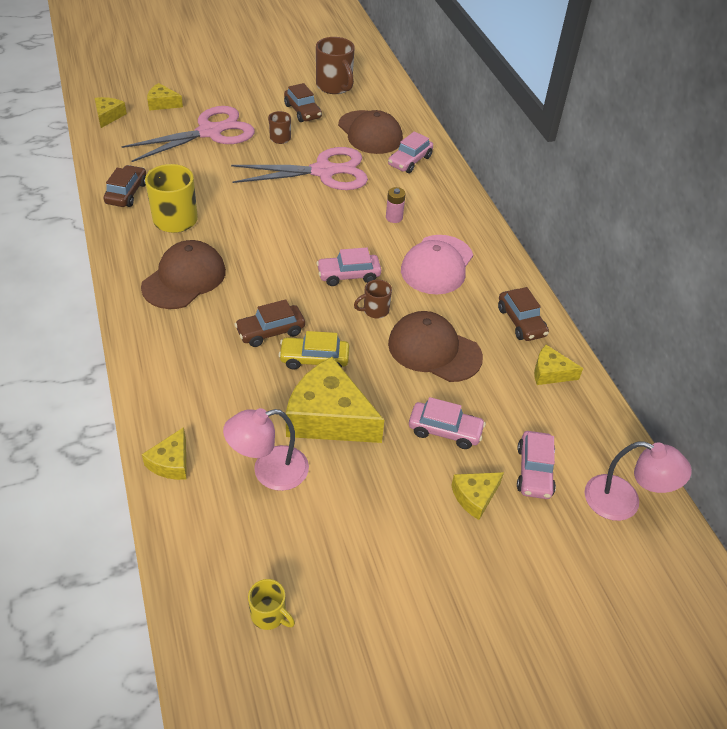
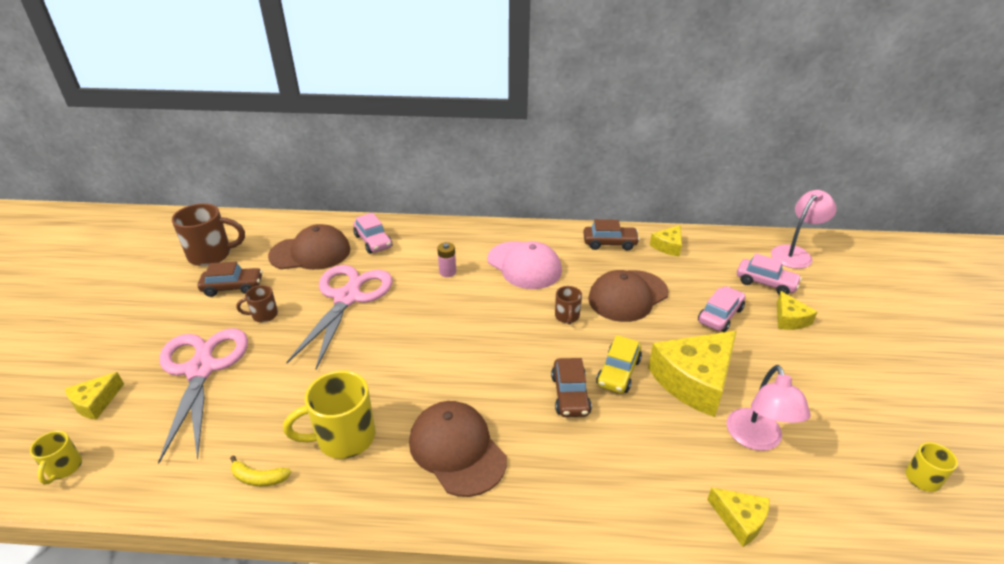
camera: 65 degrees left, 10 degrees down
(108, 116) = (64, 468): yellow cheese -> yellow mug
(126, 193) = (258, 478): brown car -> yellow banana
(348, 275) = (513, 321): pink car -> none

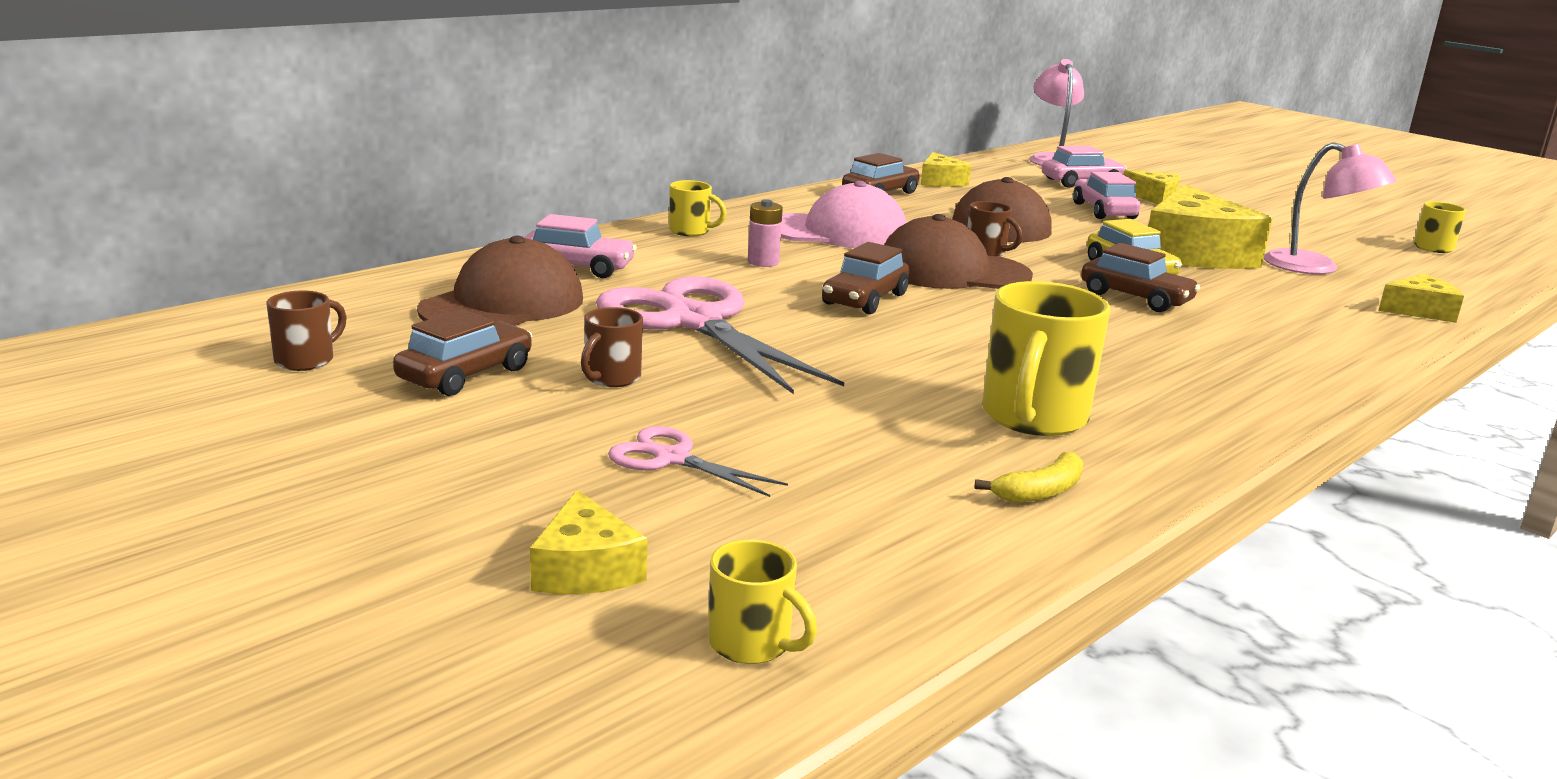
camera: 50 degrees left, 15 degrees down
(201, 370) = (672, 459): pink scissors -> pink scissors, size x0.47
(212, 255) = (306, 360): brown mug -> brown mug, size x0.53
(437, 320) = (865, 299): none -> brown car
(457, 450) = (1154, 372): brown cap -> brown cap (952, 271)
(460, 236) = (691, 231): none -> yellow mug

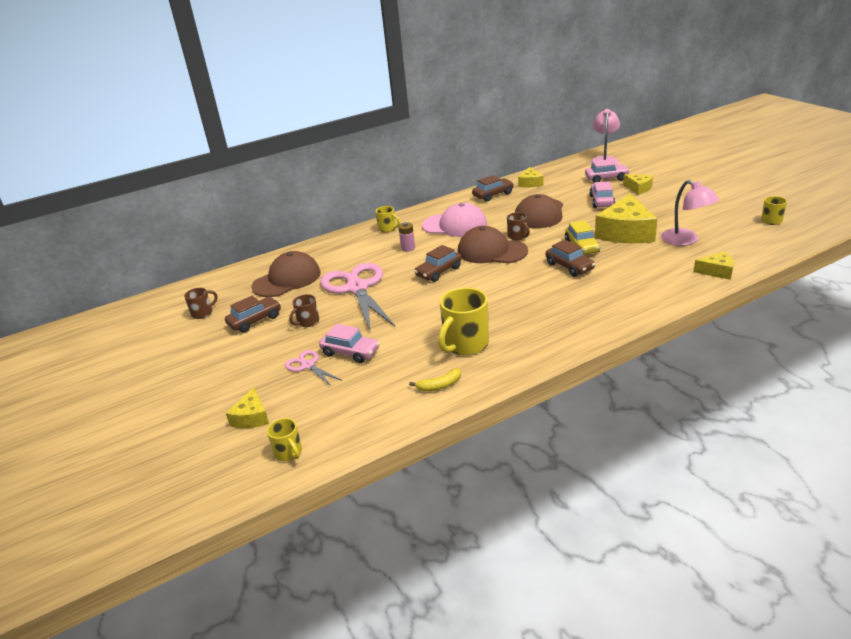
camera: 20 degrees right, 10 degrees up
(577, 267) = (327, 255): pink car -> pink car (350, 352)

